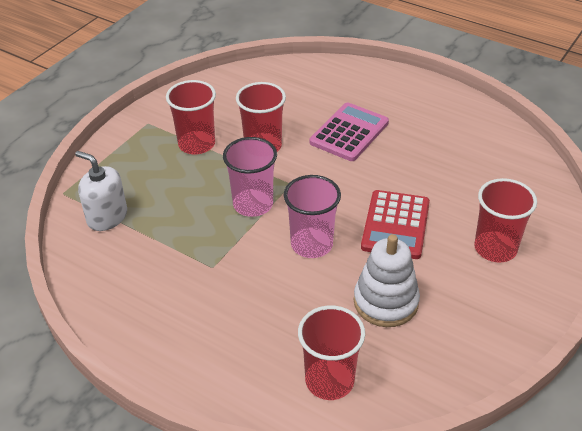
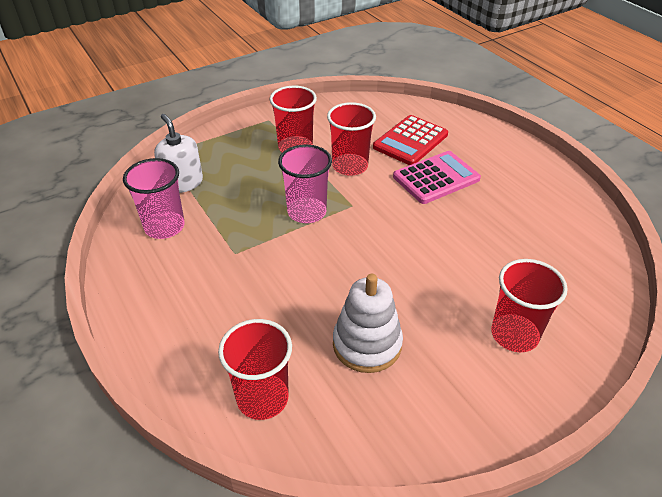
camera: 25 degrees right, 0 degrees up
(311, 244) = (334, 264): pink cup -> pink cup (164, 227)
(395, 225) = (425, 275): red calculator -> red calculator (410, 141)

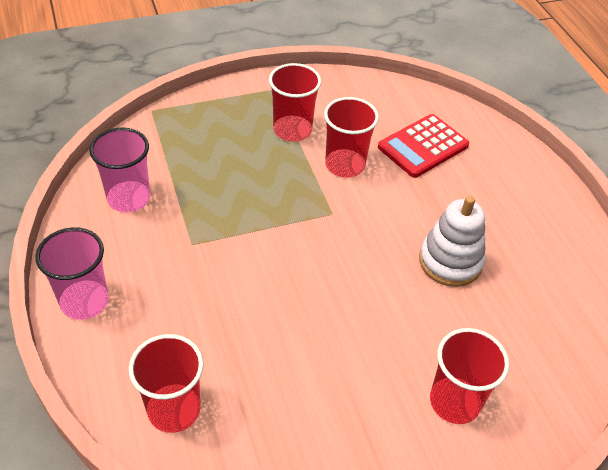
camera: 10 degrees right, 5 degrees up
(183, 183) = (161, 150): white soap dispenser -> none
(307, 212) = (281, 211): pink cup -> pink cup (84, 301)
(367, 344) = (295, 377): white stacking toy -> white stacking toy (450, 261)
(436, 178) = (435, 199): pink calculator -> none

